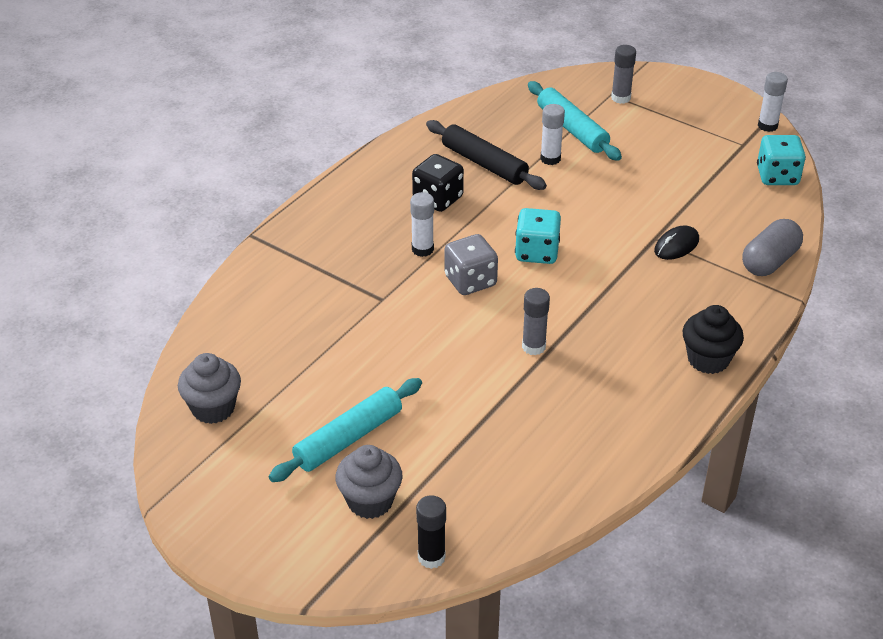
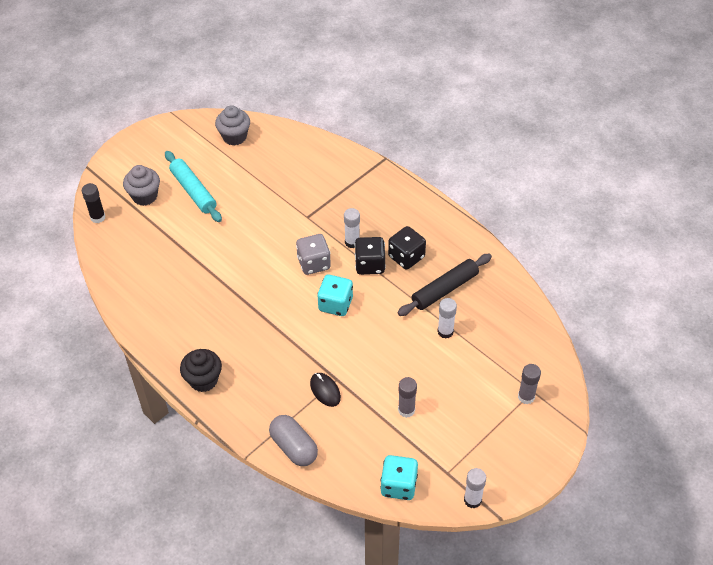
camera: 100 degrees right, 10 degrees up
(459, 229) = (370, 265): none -> black dice
(533, 347) = (242, 287): grey glue stick -> grey glue stick (406, 410)
(572, 129) = (483, 353): turquoise rolling pin -> none

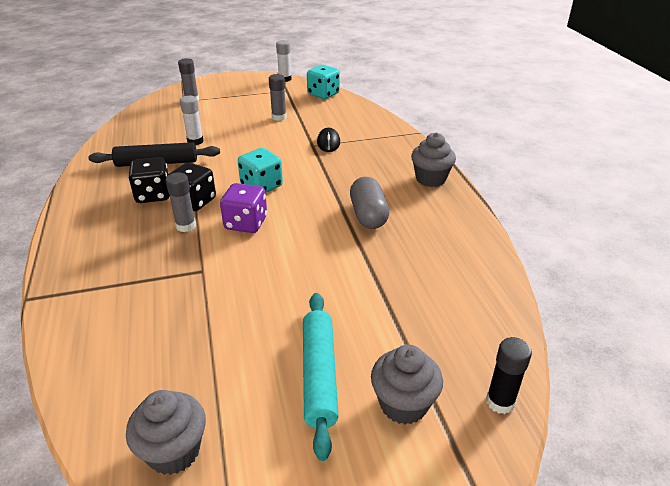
camera: 150 degrees left, 15 degrees down
(203, 380) = (430, 179): black cupcake -> grey cupcake
(294, 447) = (380, 125): grey capsule -> grey capsule (368, 215)
(314, 263) = (246, 223): grey dice -> purple dice
(352, 242) = (186, 226): white glue stick -> grey glue stick

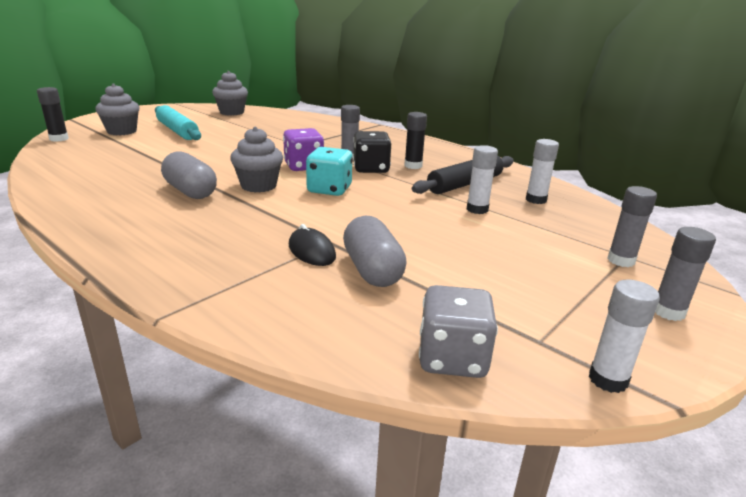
camera: 145 degrees right, 10 degrees down
(144, 137) = (536, 200): none -> white glue stick
(153, 195) = (413, 166): black dice -> black glue stick
(279, 117) = (442, 270): grey glue stick -> grey glue stick (668, 312)
(310, 126) = (372, 270): none -> grey capsule
(323, 94) = (452, 358): turquoise dice -> grey dice
(430, 179) = (121, 240): grey cupcake -> grey cupcake (258, 186)

